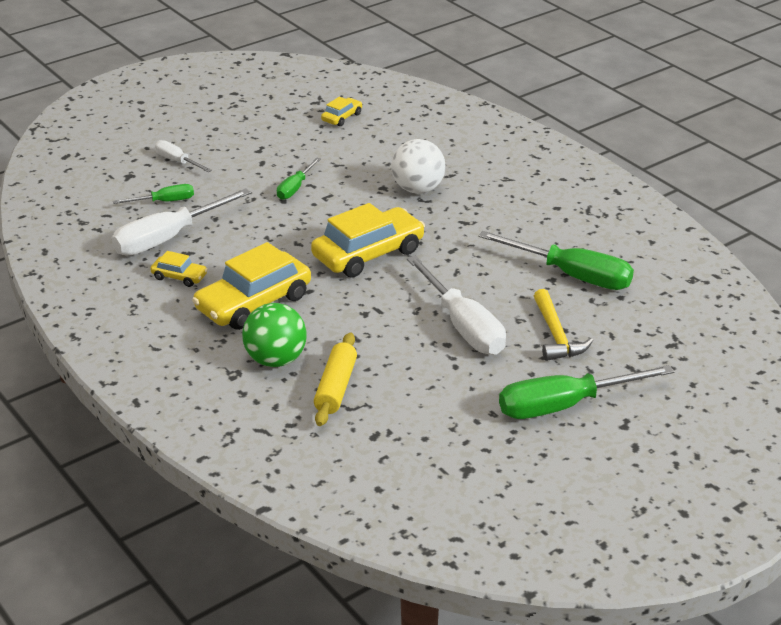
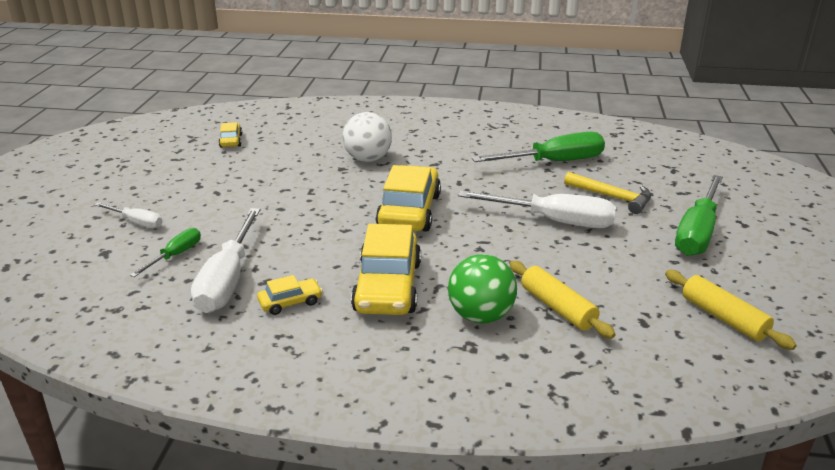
camera: 45 degrees left, 5 degrees down
(177, 161) = (137, 222): white screwdriver -> white screwdriver turned 150 degrees counterclockwise
(295, 188) = (275, 196): green screwdriver -> none
(438, 471) = (723, 318): none -> yellow rolling pin

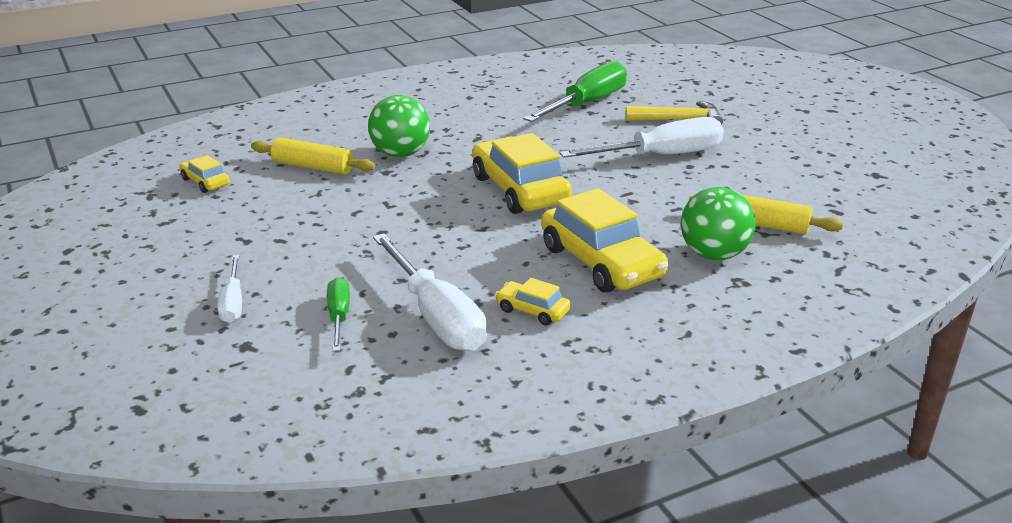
camera: 35 degrees left, 0 degrees up
(137, 222) = (233, 303): white screwdriver -> white screwdriver turned 90 degrees clockwise
(290, 302) = (532, 310): yellow car -> yellow car turned 90 degrees counterclockwise
(368, 159) = (400, 154): white ball -> green ball
(697, 232) = (781, 128): green screwdriver -> none
(723, 318) = (883, 187): yellow rolling pin -> yellow rolling pin (313, 167)

